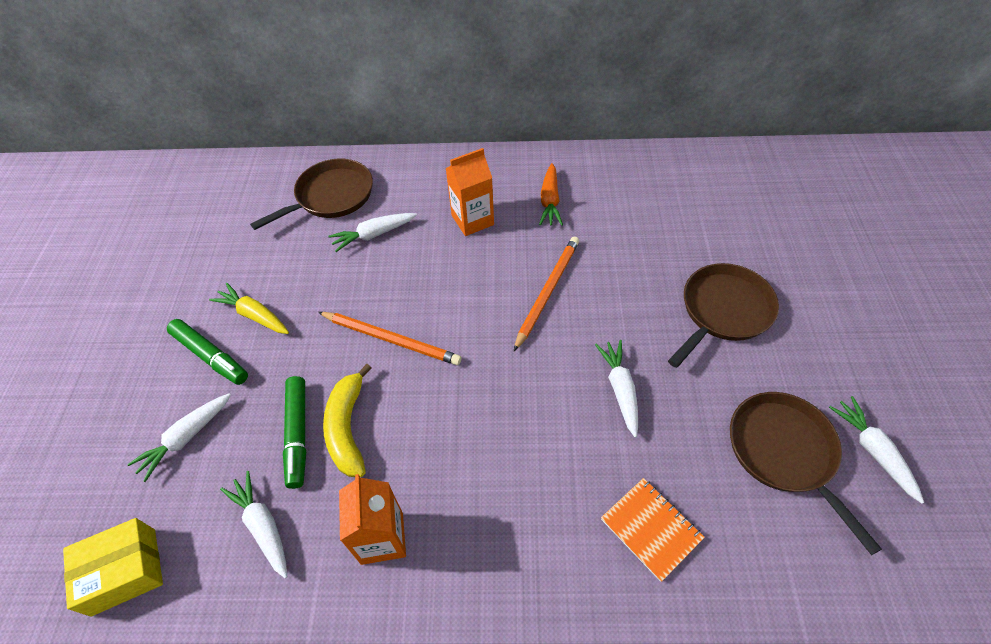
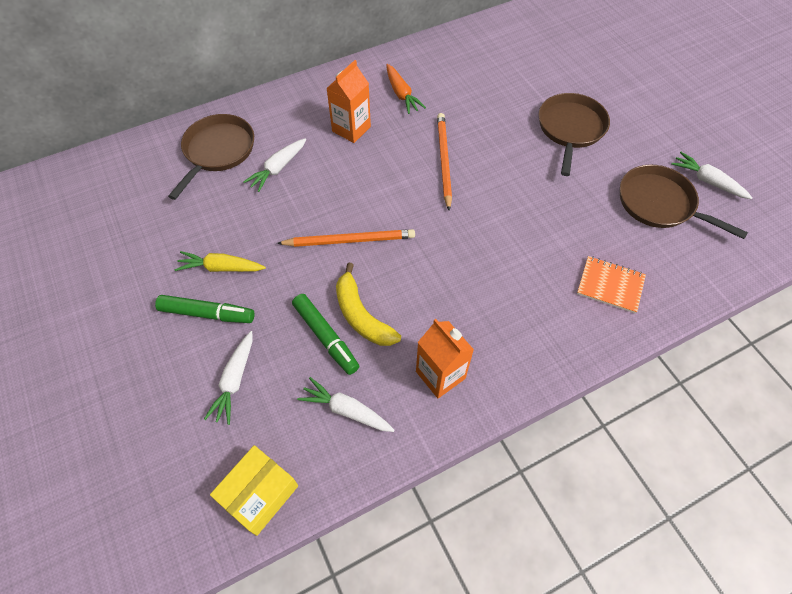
camera: 30 degrees left, 5 degrees up
(620, 389) = (536, 207): white carrot -> none

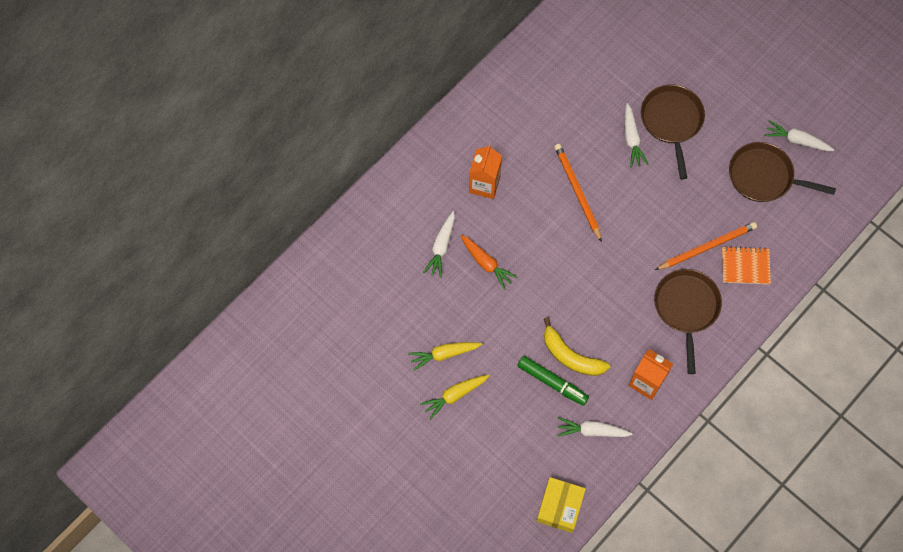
camera: 20 degrees left, 10 degrees up
(207, 313) = (454, 395): green marker -> yellow carrot
(218, 151) = (380, 247): brown pan -> brown pan (686, 308)
(234, 381) = (503, 438): white carrot -> white carrot (632, 139)
(349, 240) = (533, 295): orange pencil -> orange pencil (707, 247)
(401, 94) = (511, 130): orange carrot -> orange carrot (486, 263)

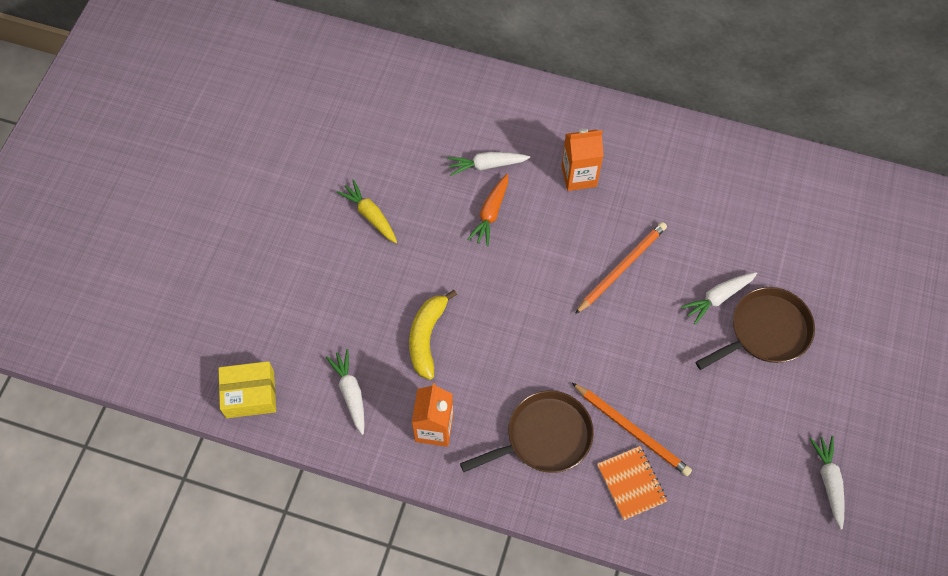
camera: 65 degrees right, 5 degrees down
(454, 395) = (330, 243): yellow carrot -> none
(552, 382) = (387, 331): green marker -> none
(764, 176) = (758, 461): brown pan -> none

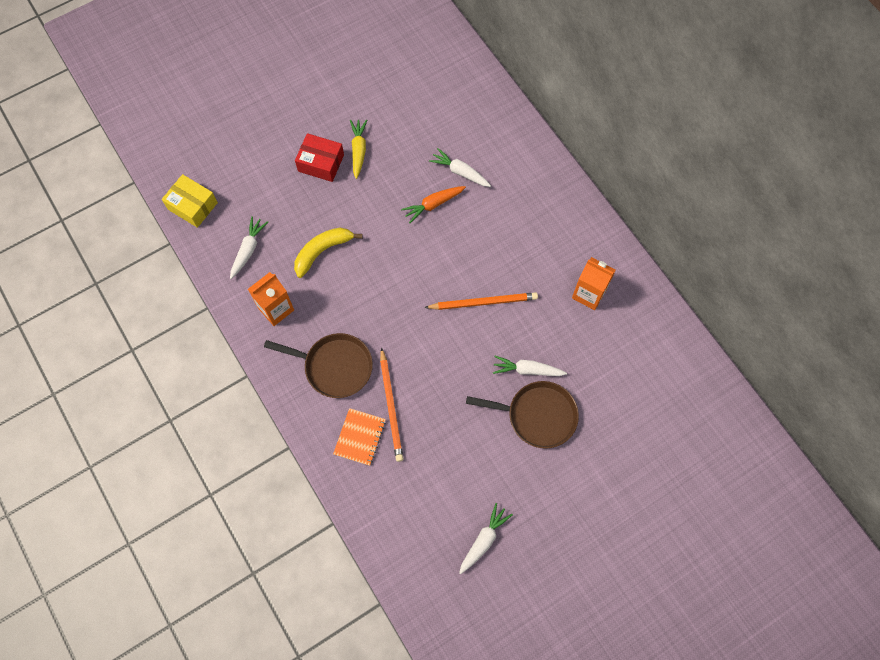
camera: 40 degrees right, 5 degrees up
(344, 254) = (321, 163): none -> red box
(579, 176) = (513, 223): orange carton -> orange carton (589, 294)

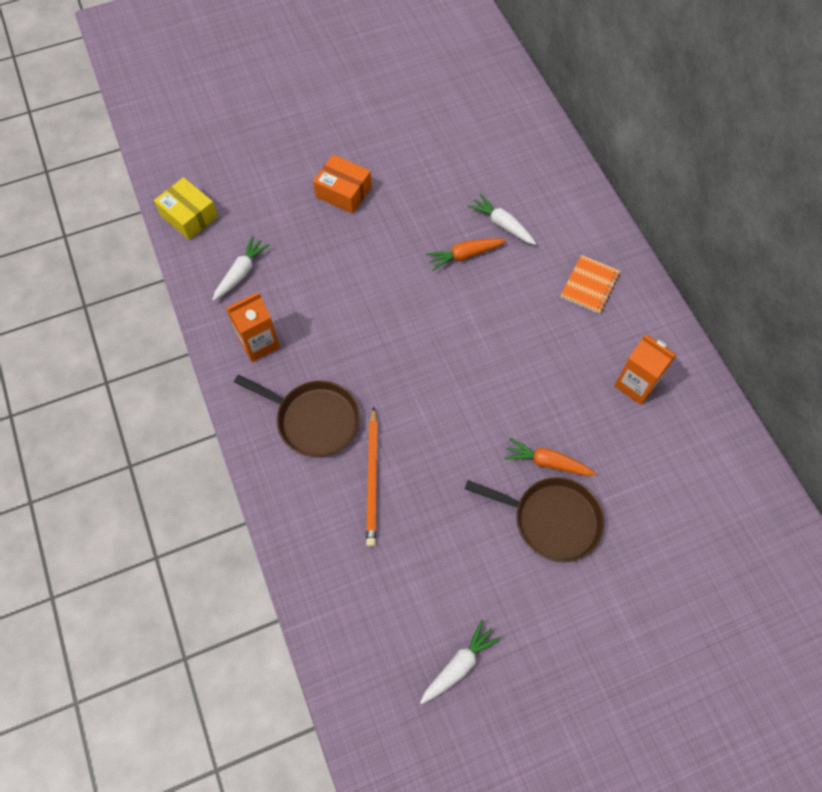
camera: 10 degrees right, 5 degrees down
(321, 163) = (343, 192): red box -> orange box
(322, 251) = (326, 287): yellow banana -> none
(358, 150) = (389, 185): yellow carrot -> none
(360, 437) = (327, 509): orange notebook -> orange notebook (589, 285)
(483, 302) = (506, 374): orange pencil -> none
(527, 370) = (547, 462): white carrot -> orange carrot

